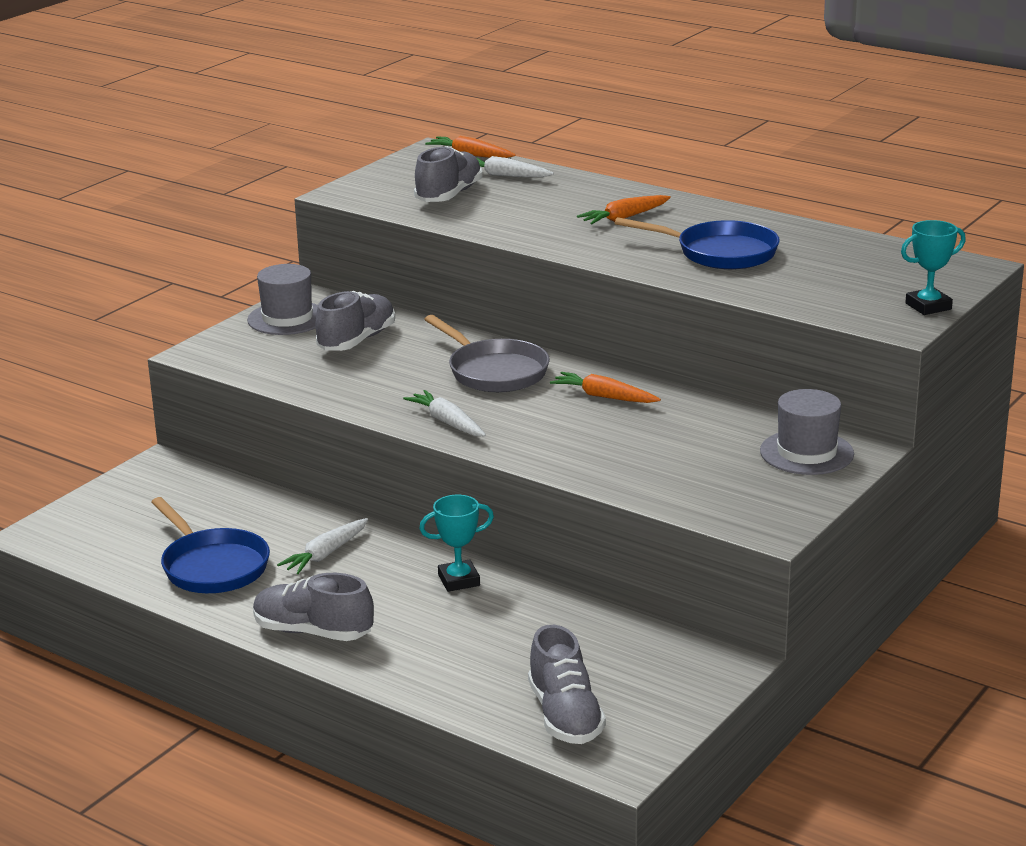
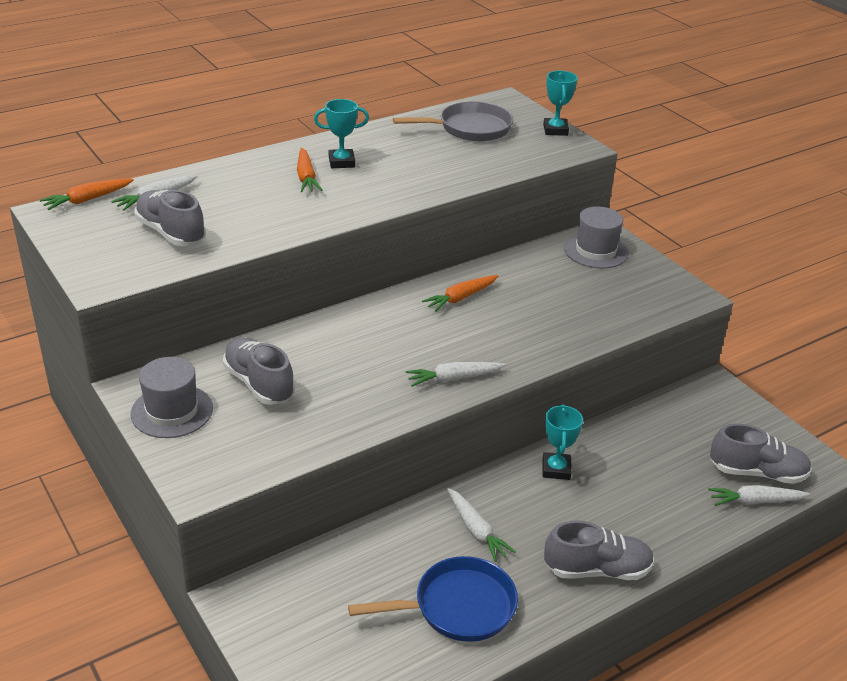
camera: 70 degrees left, 10 degrees up
(313, 632) = (597, 570): grey shoe -> grey shoe turned 135 degrees counterclockwise
(494, 372) = (380, 332): grey pan -> grey pan (470, 128)
(506, 720) = (755, 501): none -> white carrot
(679, 224) = (341, 162): none -> turquoise trophy
(720, 253) = (409, 164): blue pan -> none

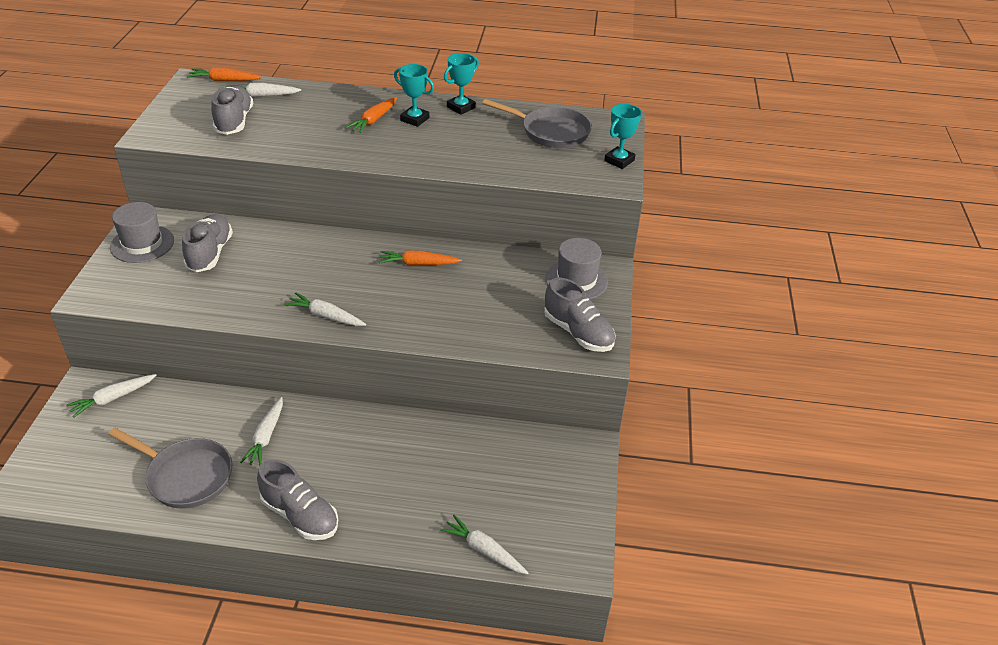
camera: 40 degrees right, 5 degrees up
(282, 592) = (112, 399): none -> white carrot
(458, 607) = (186, 476): blue pan -> grey pan
(556, 469) = (375, 431): turquoise trophy -> turquoise trophy (461, 107)
(757, 473) = (519, 531): grey shoe -> grey shoe (578, 333)

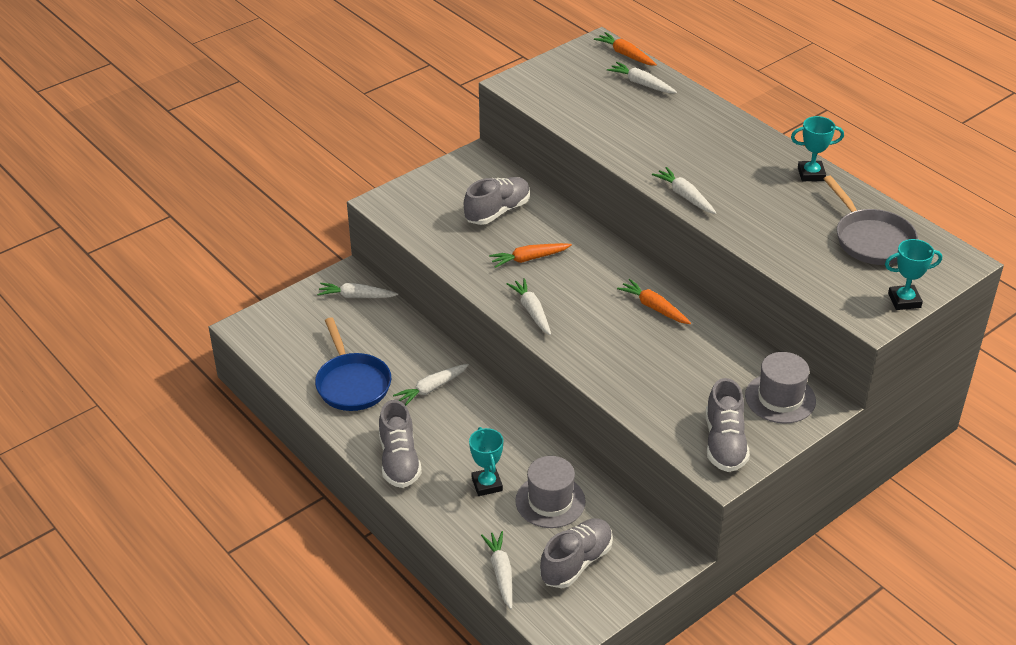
camera: 45 degrees right, 0 degrees up
(142, 244) = (456, 178): grey hat -> grey hat (550, 501)
(186, 476) = (352, 383): grey pan -> blue pan
(234, 122) = (592, 100): grey shoe -> grey shoe (576, 562)
(373, 120) = (713, 151): orange carrot -> orange carrot (529, 259)
(390, 159) = (684, 196): none -> white carrot
(414, 119) = (752, 167): turquoise trophy -> turquoise trophy (487, 484)

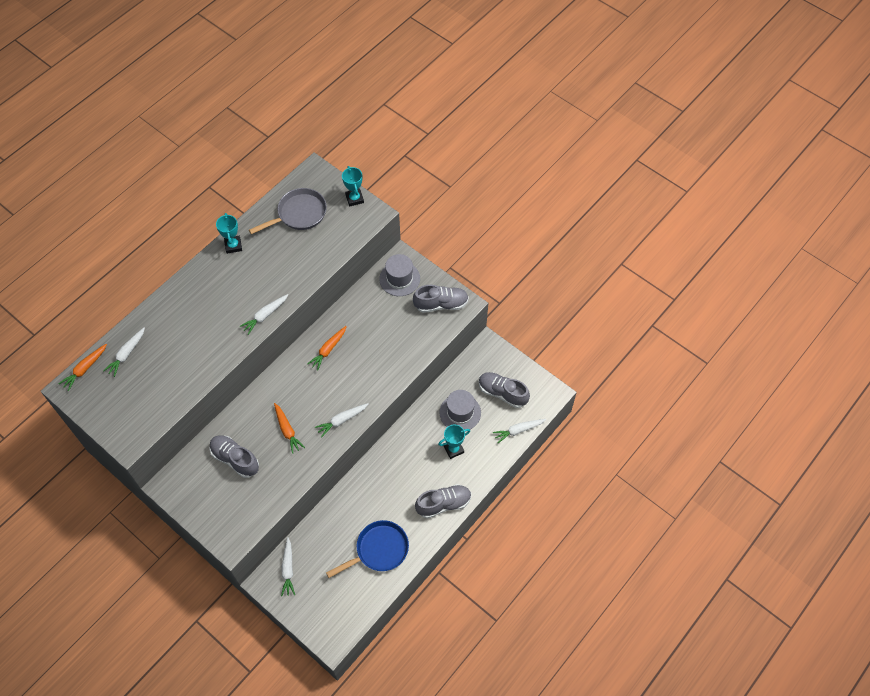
camera: 100 degrees left, 20 degrees up
(431, 388) = (376, 498): white carrot -> none

